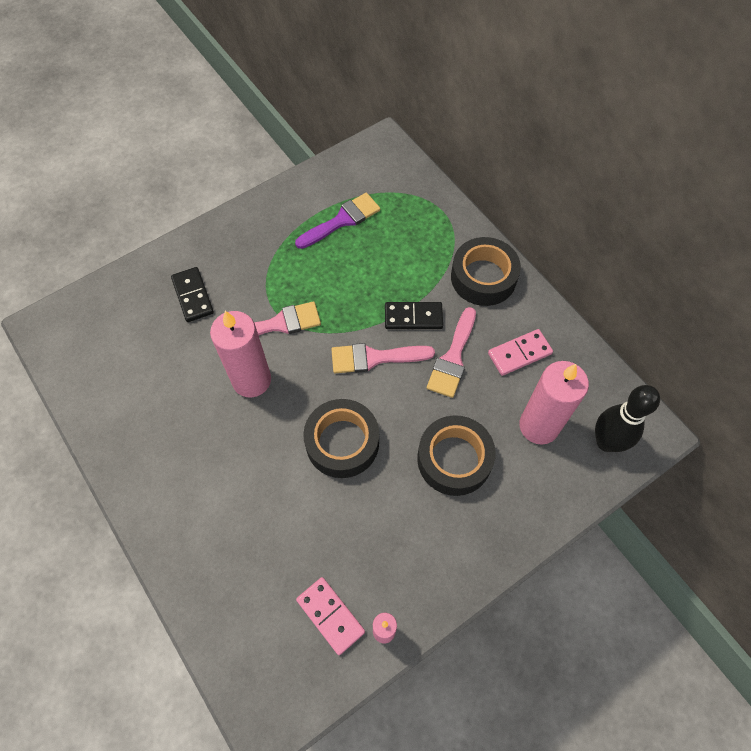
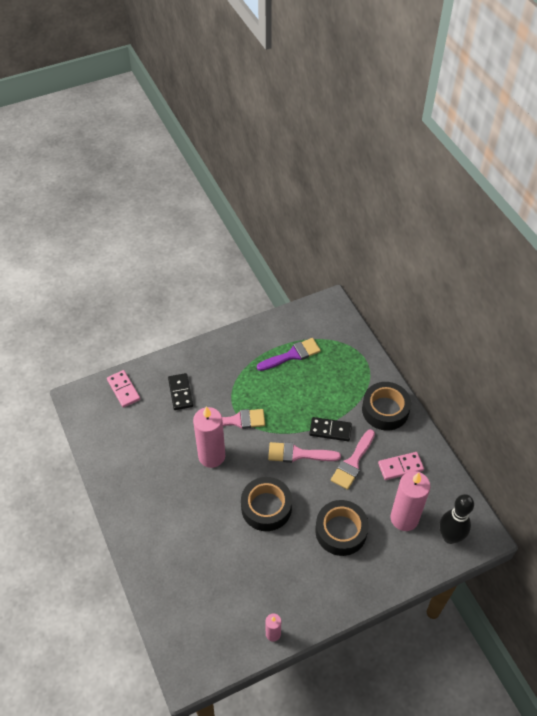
camera: 10 degrees right, 10 degrees down
(330, 616) = (239, 618): pink domino -> pink domino (123, 390)

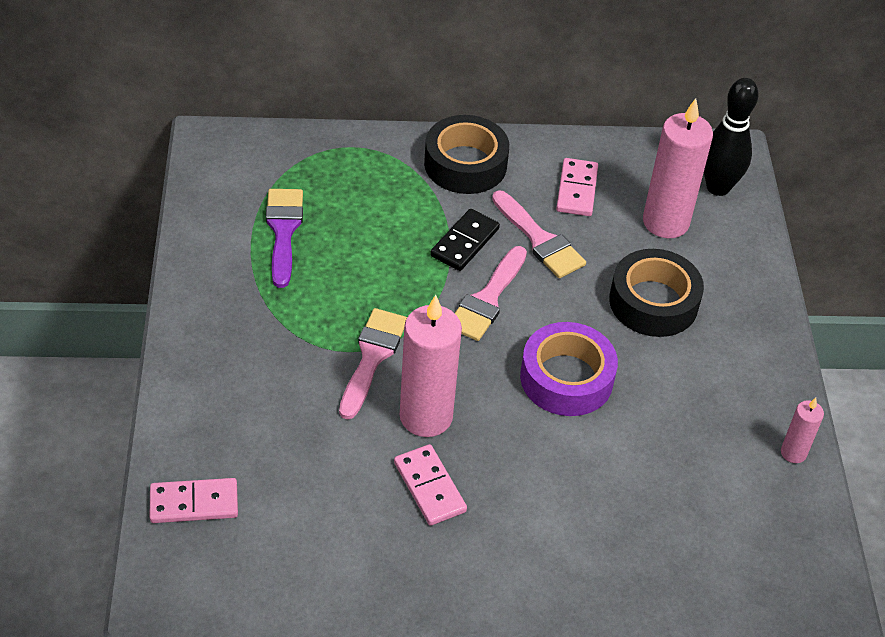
camera: 70 degrees left, 5 degrees down
(172, 473) = (429, 487): none -> pink domino
(180, 392) = (260, 415): black domino -> none
(266, 507) = (566, 378): black tape -> purple tape

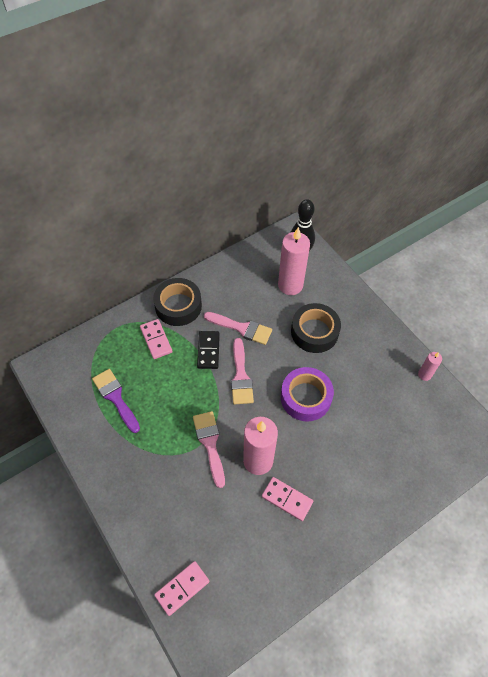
camera: 30 degrees left, 10 degrees up
(576, 190) = (239, 290): pink domino -> pink domino (156, 340)

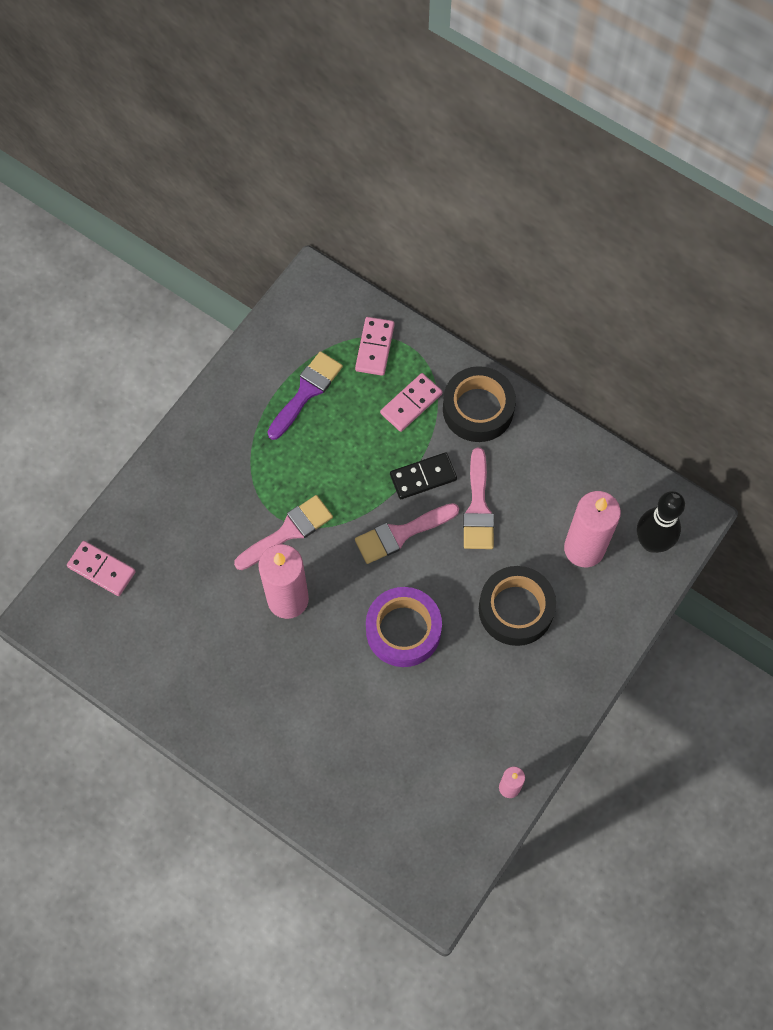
camera: 70 degrees right, 10 degrees up
(287, 499) = (249, 652): pink domino -> pink domino (374, 347)

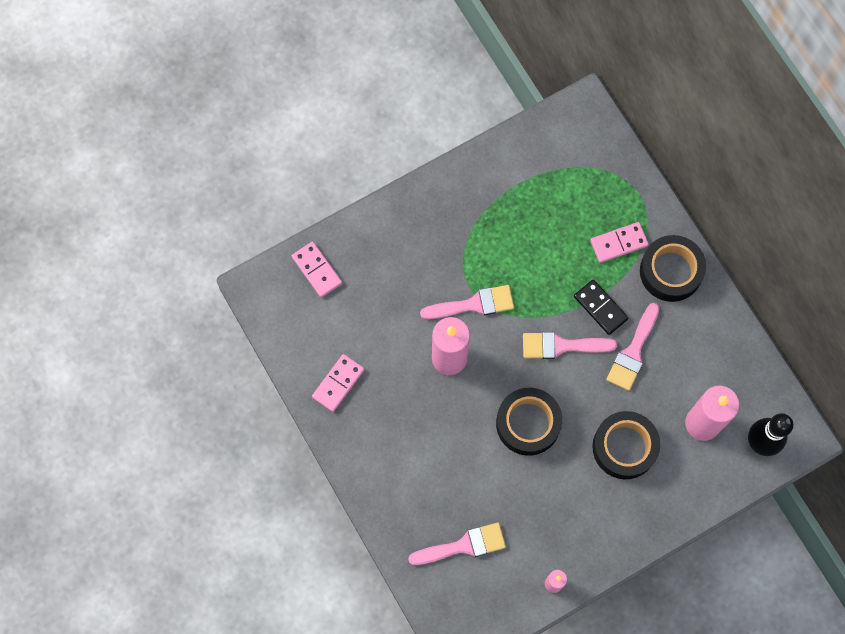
camera: 25 degrees right, 5 degrees up
(306, 392) = (539, 197): purple brush -> none
(374, 347) = (610, 183): pink domino -> pink domino (338, 383)
(394, 792) = (463, 545): none -> pink brush
(403, 630) = (528, 423): purple tape -> black tape
(423, 477) = (600, 308): black domino -> black domino turned 45 degrees clockwise

